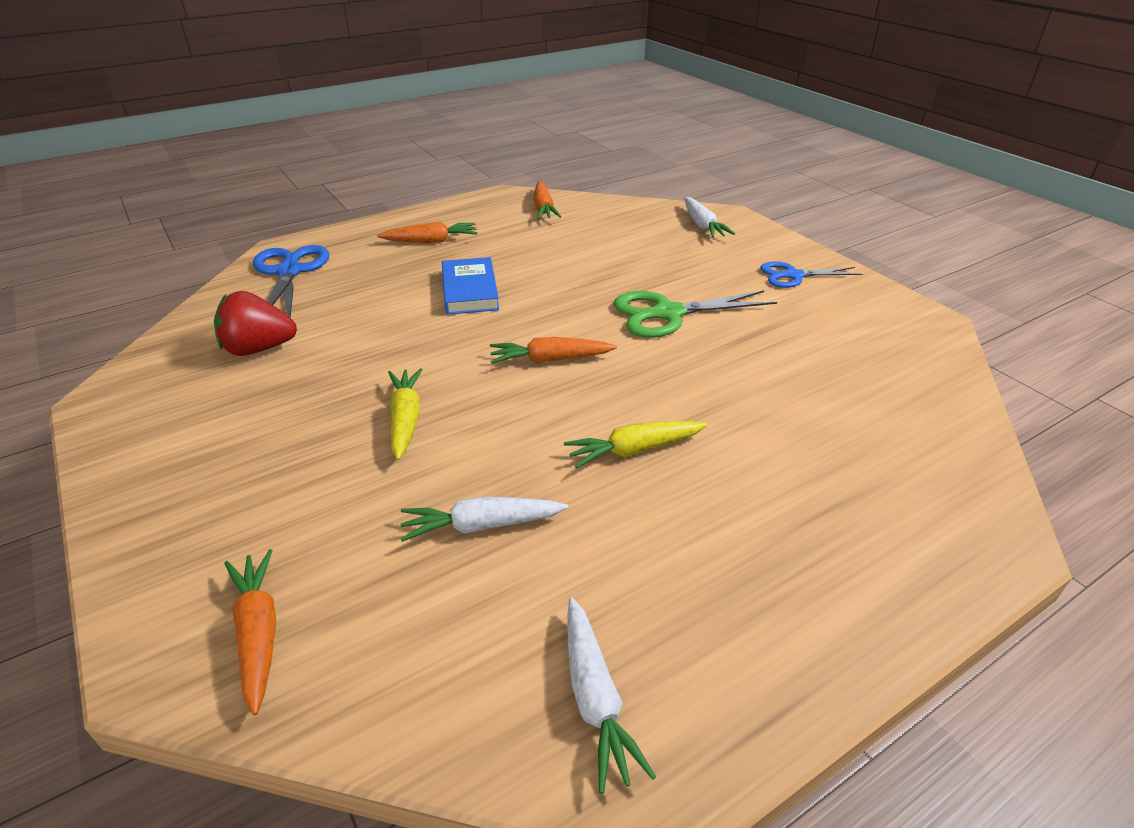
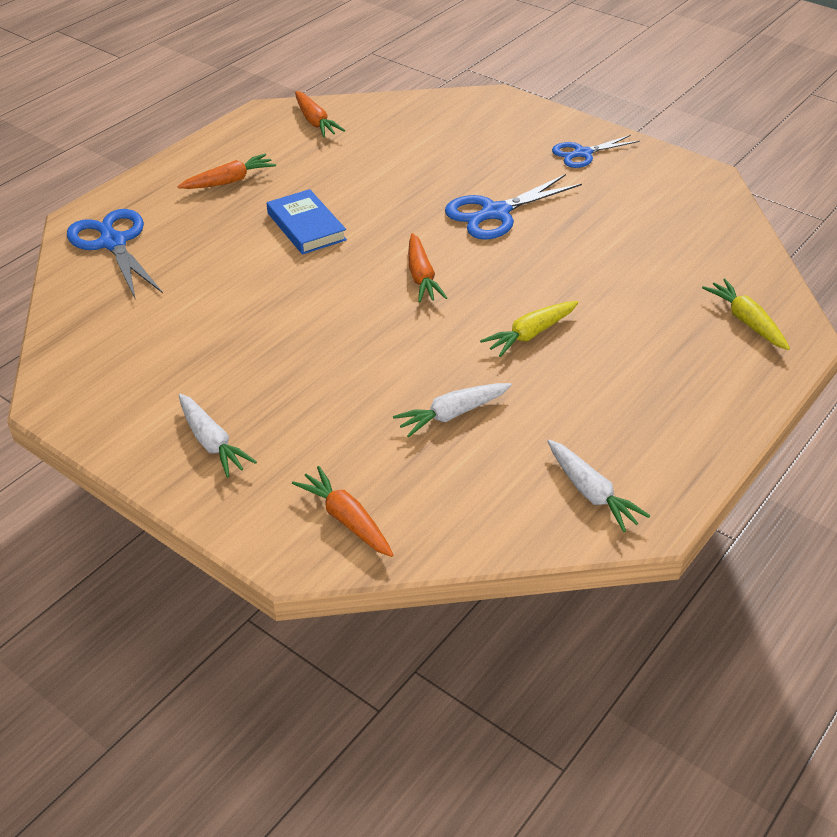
camera: 20 degrees left, 5 degrees up
(259, 349) = (155, 324): red strawberry -> none
(405, 419) = (336, 353): yellow carrot -> yellow carrot (746, 321)
(550, 360) = (421, 276): orange carrot -> orange carrot turned 75 degrees counterclockwise
(668, 314) = (495, 213): green scissors -> blue scissors
(702, 225) = (479, 114): white carrot -> white carrot (212, 442)

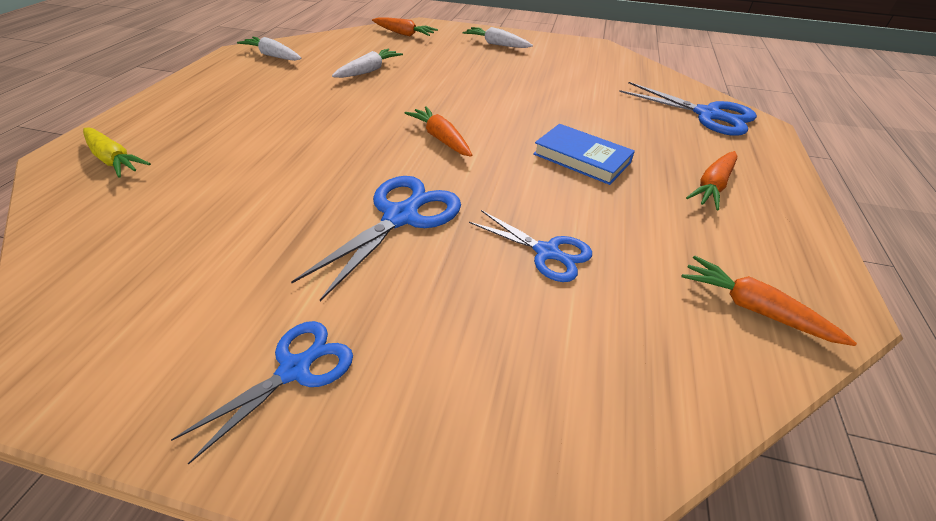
camera: 155 degrees right, 0 degrees up
(407, 170) = (546, 252): none -> blue scissors
(530, 334) = (327, 116): yellow carrot -> none

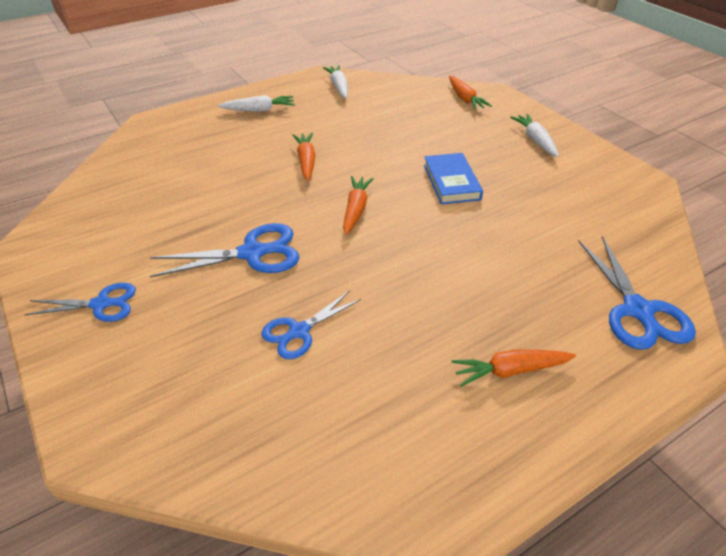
camera: 45 degrees right, 0 degrees up
(114, 160) = (167, 135): yellow carrot -> none
(369, 71) = (387, 126): white carrot -> white carrot (259, 110)
(546, 252) = (299, 331): blue scissors -> blue scissors turned 60 degrees clockwise
(581, 158) = (436, 282): blue book -> blue book (451, 182)
(754, 309) = (371, 466): orange carrot -> orange carrot (306, 161)

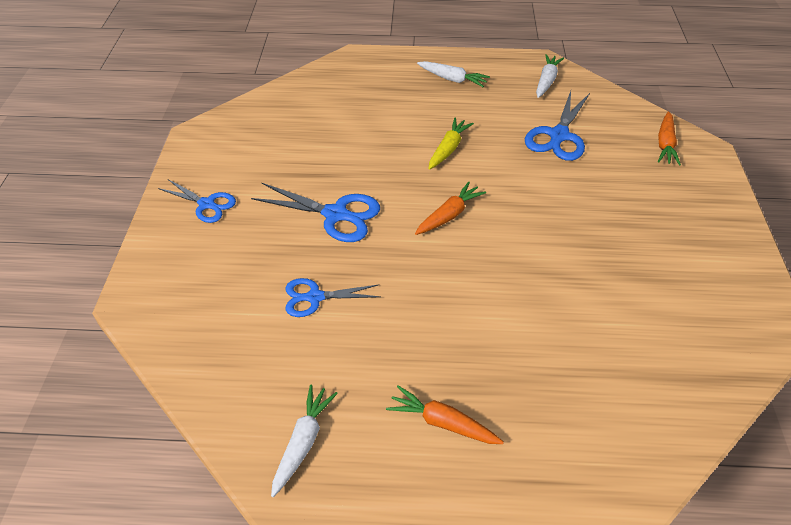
camera: 35 degrees right, 5 degrees up
(306, 161) = (448, 149): orange carrot -> yellow carrot
(451, 182) = (561, 228): blue book -> none
(535, 140) = (695, 223): white carrot -> white carrot (303, 442)
(637, 310) = (614, 442): blue scissors -> blue scissors (558, 136)

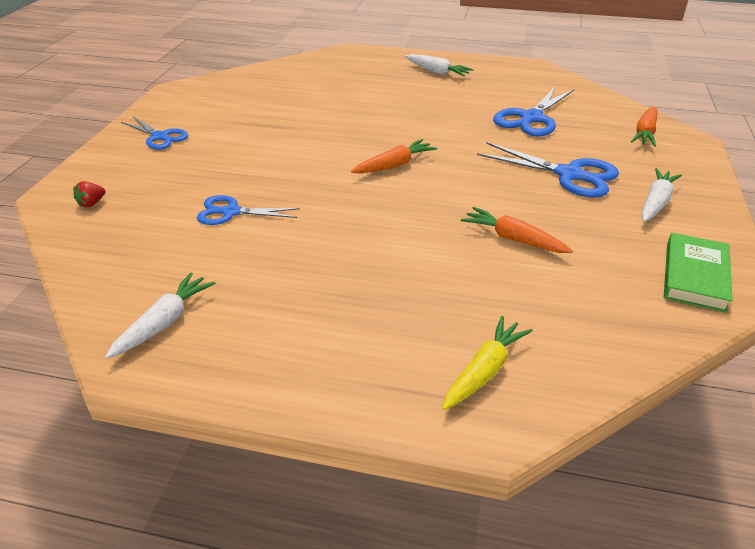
camera: 10 degrees right, 10 degrees down
(174, 304) = (92, 203): none -> red strawberry
(335, 214) = (280, 155): blue scissors -> blue scissors (569, 175)
(443, 422) = (320, 325): orange carrot -> orange carrot (513, 239)
(448, 149) = (413, 118): yellow carrot -> yellow carrot (484, 371)
(546, 81) = (532, 80): white carrot -> white carrot (656, 202)
(741, 317) = (694, 276): none -> green book

